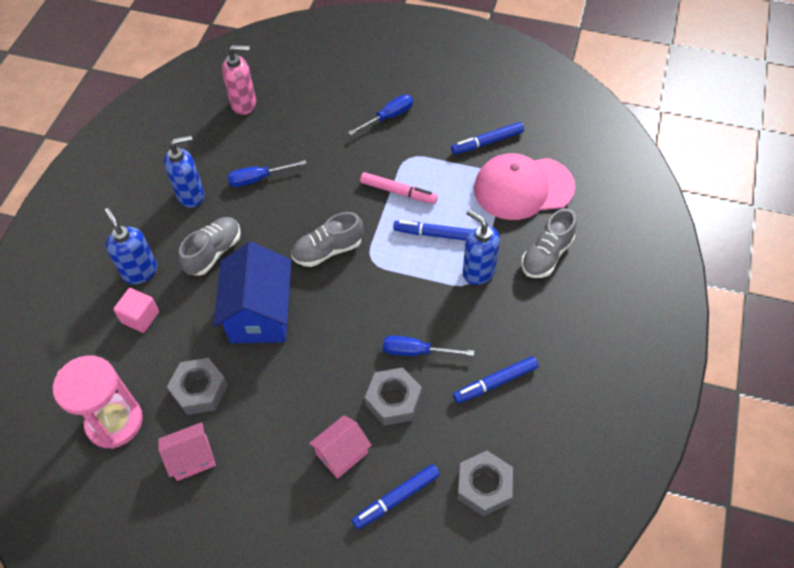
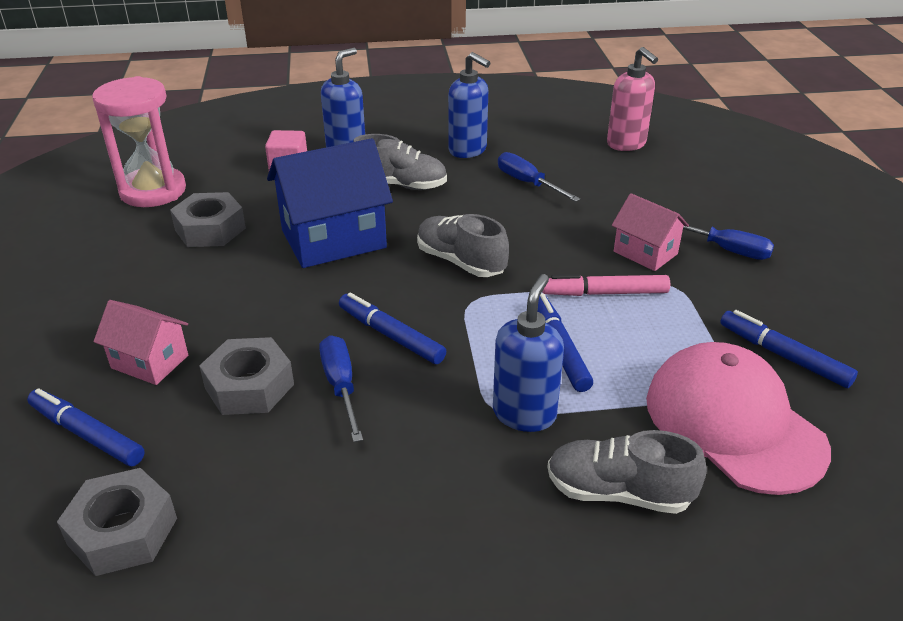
camera: 65 degrees right, 20 degrees down
(192, 458) = (118, 250): pink house -> pink house (645, 253)
(398, 192) = (604, 293): pink marker -> pink marker turned 90 degrees clockwise
(495, 383) = (322, 493): blue marker -> blue marker (390, 335)

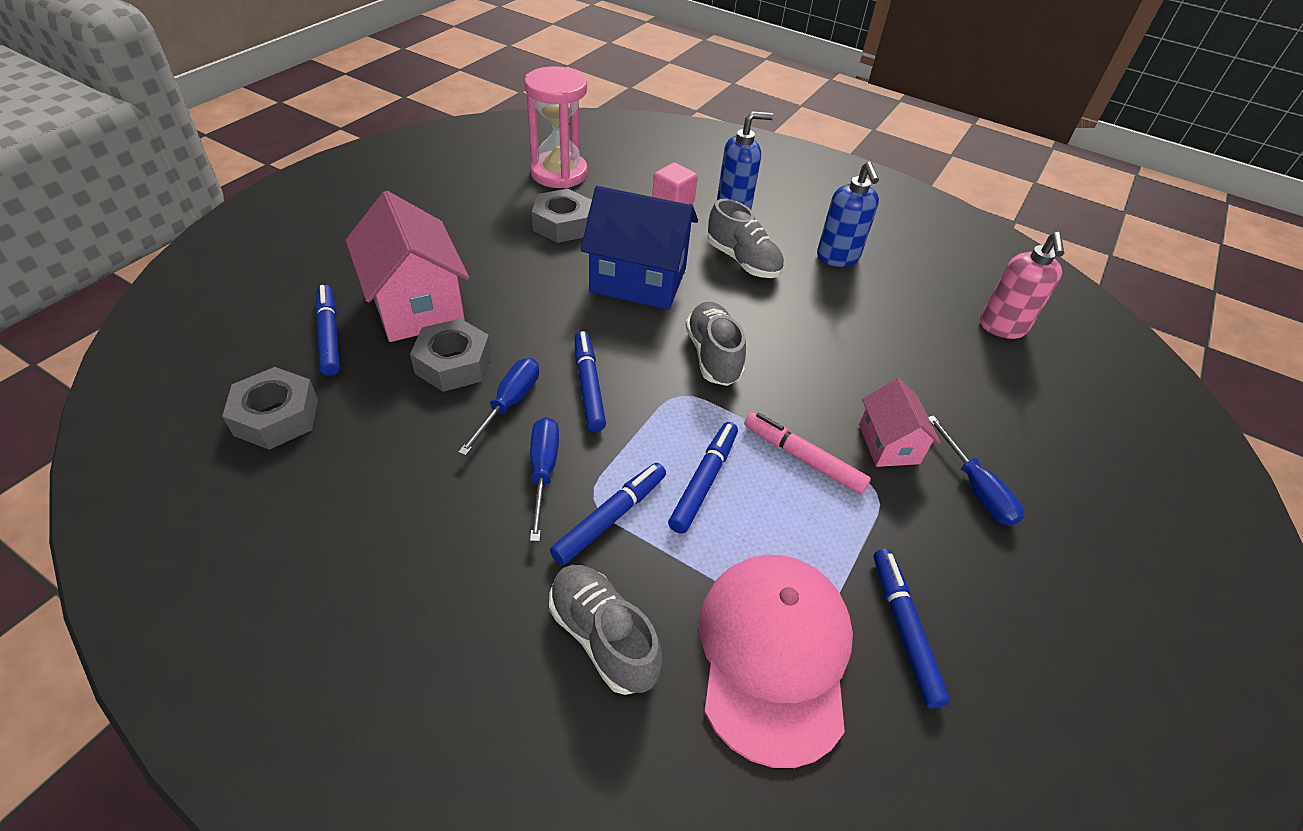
camera: 35 degrees right, 10 degrees up
(150, 362) = (417, 306): pink house -> pink house, size x1.80
(524, 414) = (610, 517): blue soap dispenser -> blue marker
(527, 183) = (856, 316): blue screwdriver -> blue screwdriver (543, 471)

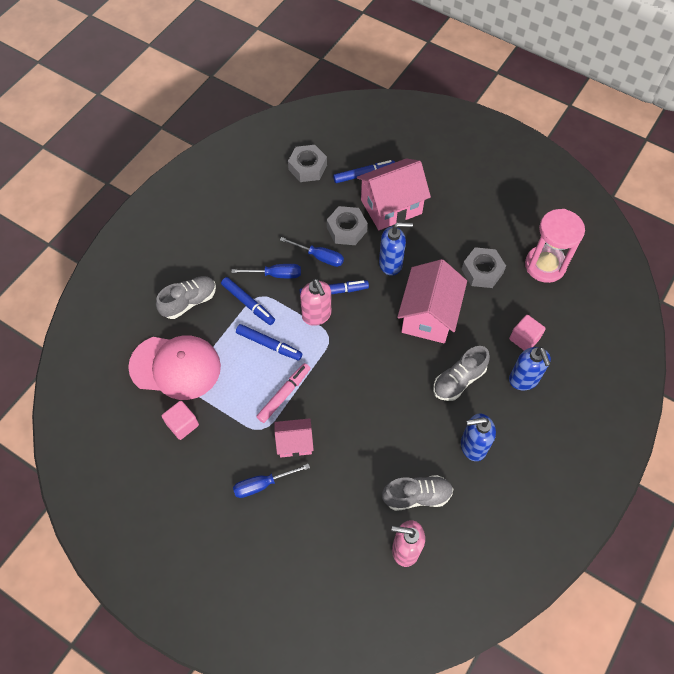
camera: 95 degrees right, 15 degrees up
(538, 313) = (391, 264): none -> blue soap dispenser
(638, 280) = (428, 315): blue house -> pink house
(638, 410) = (317, 315): none -> pink soap dispenser
(713, 356) = (362, 355): grey shoe -> grey shoe (417, 496)
(903, 629) = (182, 424): blue marker -> pink cube

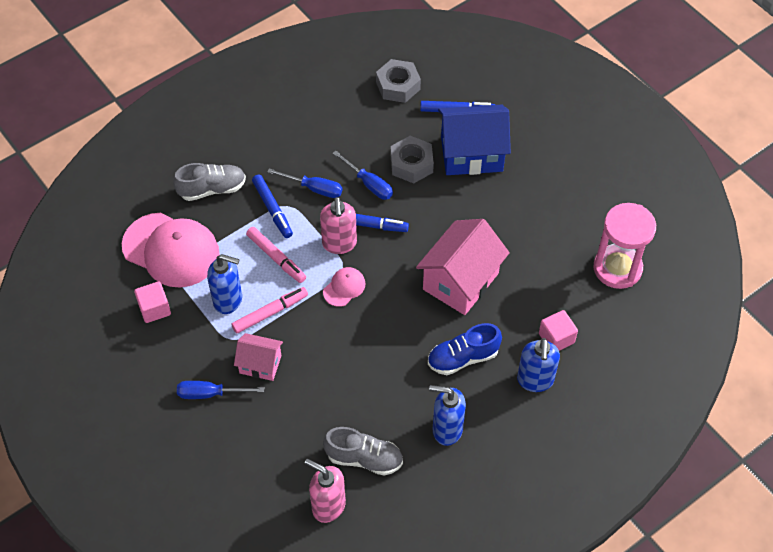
camera: 20 degrees right, 5 degrees down
(269, 344) = (276, 258): blue marker -> pink marker
(337, 352) = (344, 287): none -> pink cap
(391, 207) = (471, 154): pink house -> blue house
(391, 264) = (444, 215): blue soap dispenser -> blue soap dispenser (228, 300)
(458, 380) = (463, 358): grey shoe -> blue shoe
(482, 271) = (542, 253): grey nut -> none

